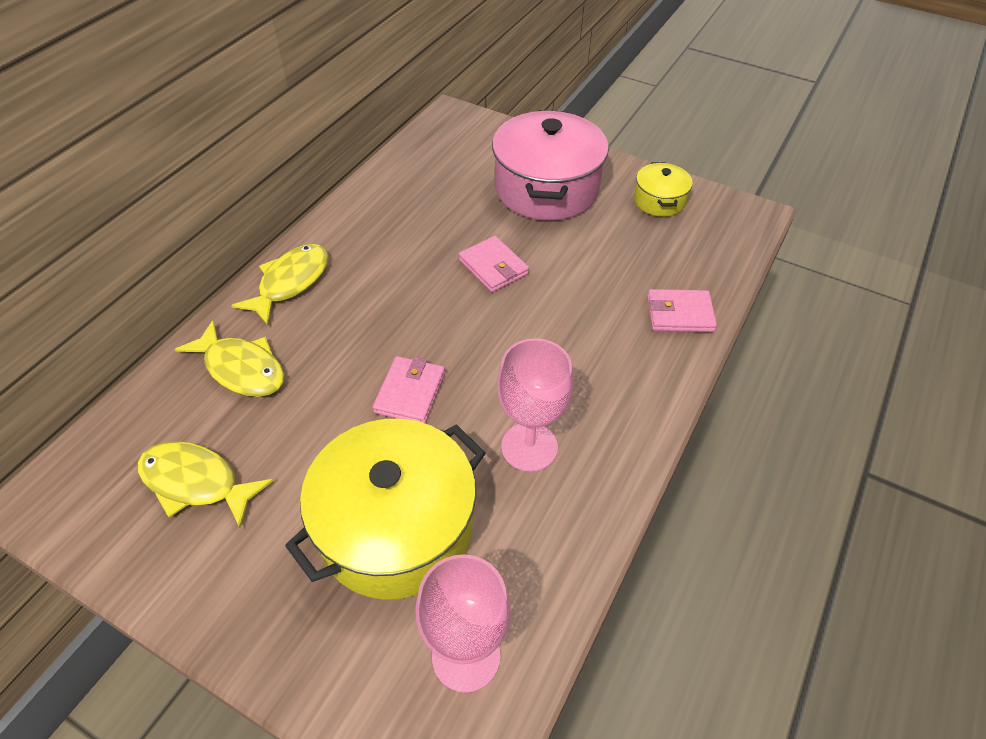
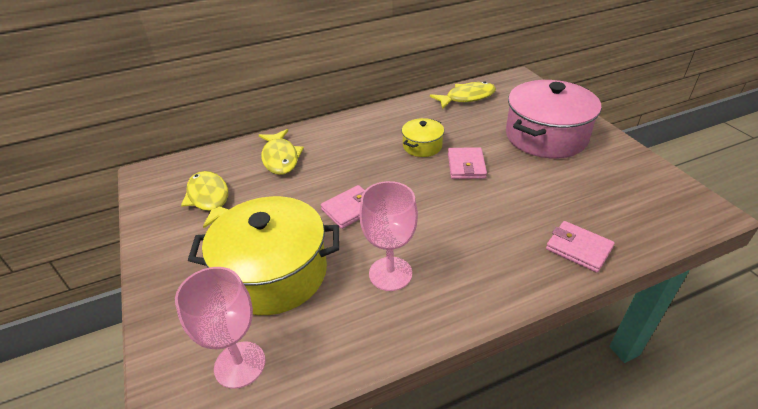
camera: 40 degrees right, 10 degrees down
(290, 282) = (343, 129): yellow fish -> yellow fish (467, 97)
(659, 201) = (629, 173): yellow pot -> yellow pot (422, 146)

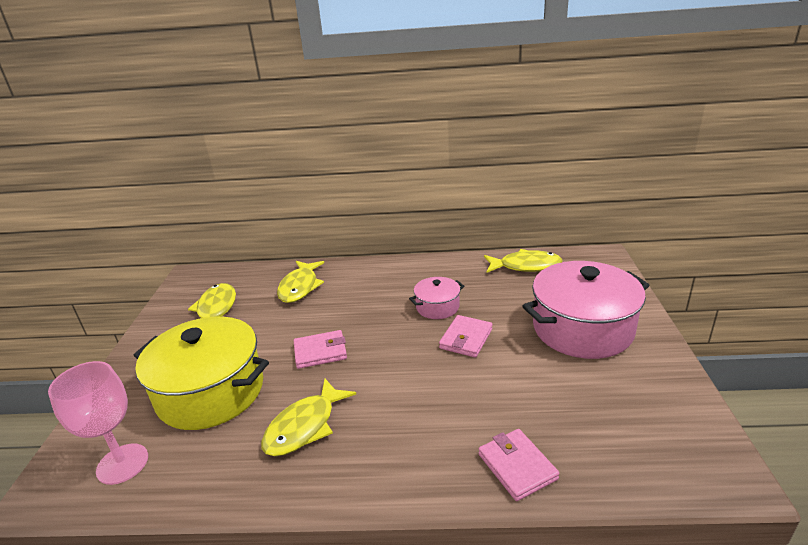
camera: 25 degrees right, 10 degrees down
(390, 273) = (305, 426): pink goblet -> yellow fish
(422, 146) = (437, 307): yellow pot -> pink pot

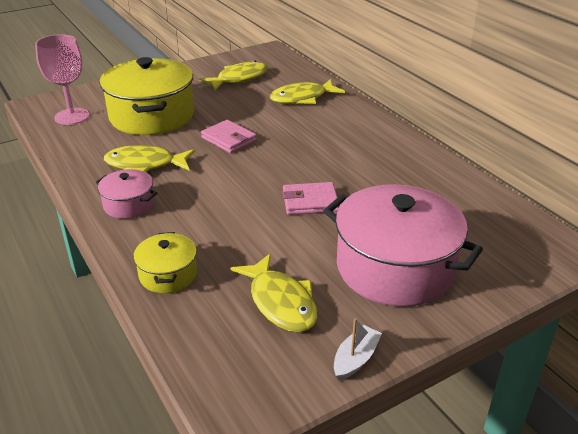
camera: 55 degrees right, 5 degrees up
(437, 307) = (343, 172): pink pot -> pink pot (129, 205)
(517, 466) = (168, 274): pink wallet -> yellow pot
(526, 266) = (475, 201): yellow fish -> yellow fish (280, 302)
(682, 387) = (355, 359): none -> white boat

